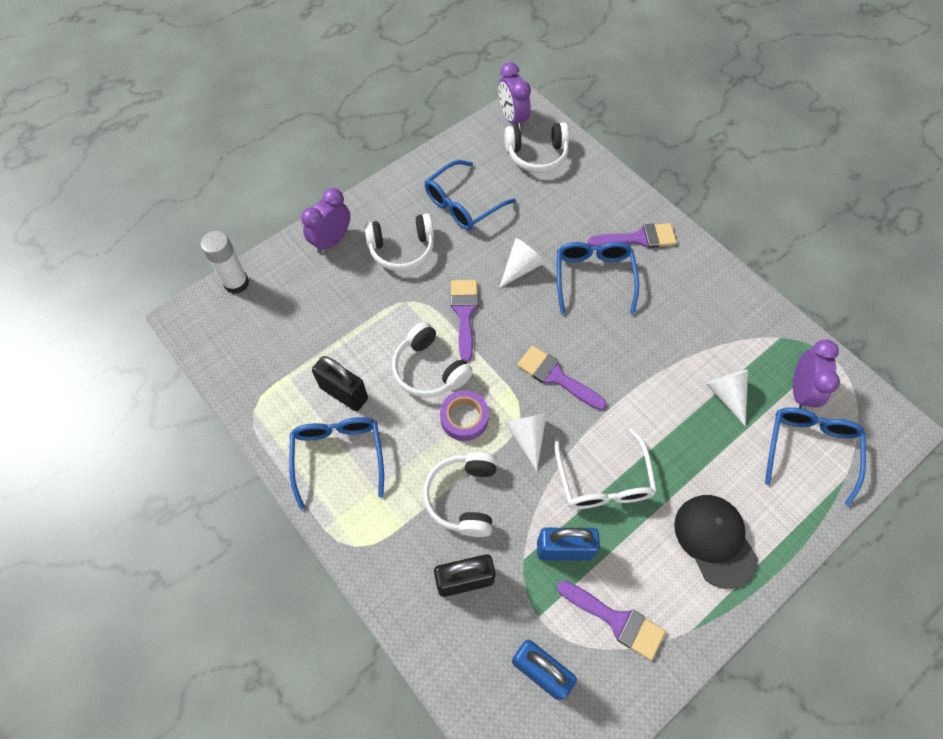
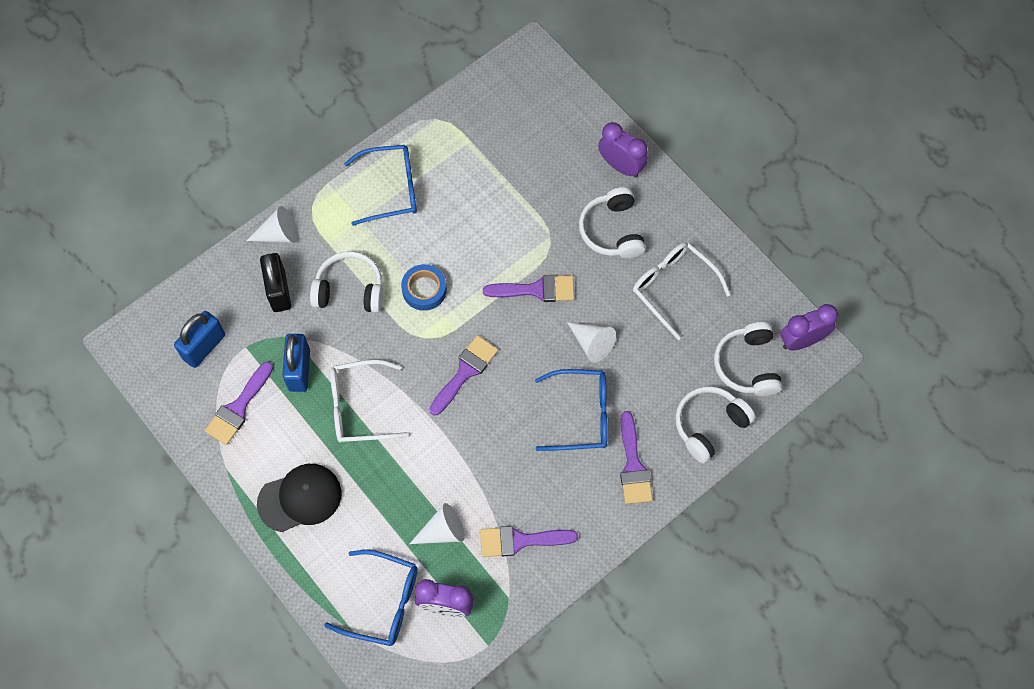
camera: 90 degrees right, 5 degrees up
(236, 283) = (569, 88): white glue stick -> none
(344, 393) = (451, 189): black padlock -> none
(429, 369) = (474, 259): white headphones -> white headphones (709, 425)
(463, 204) = (673, 287): blue glasses -> white glasses
(464, 418) = (424, 290): purple tape -> blue tape
(527, 436) = (405, 343): white cone -> white cone (279, 234)
(724, 328) = (520, 540): none -> purple brush

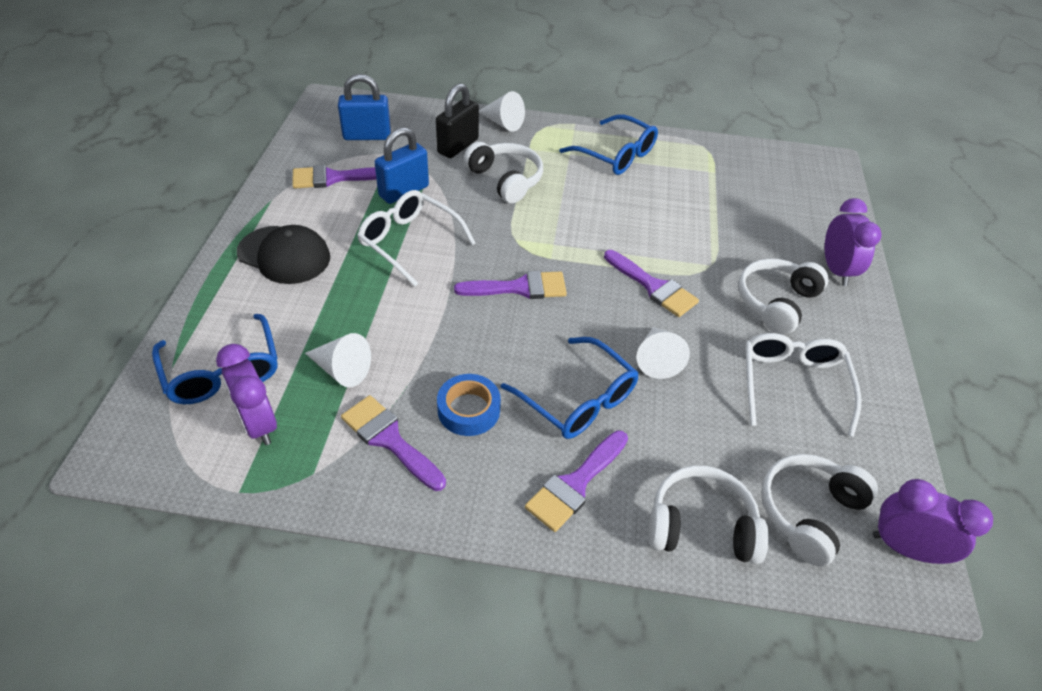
camera: 45 degrees right, 20 degrees down
(424, 290) = (560, 219): blue tape -> blue tape (468, 410)

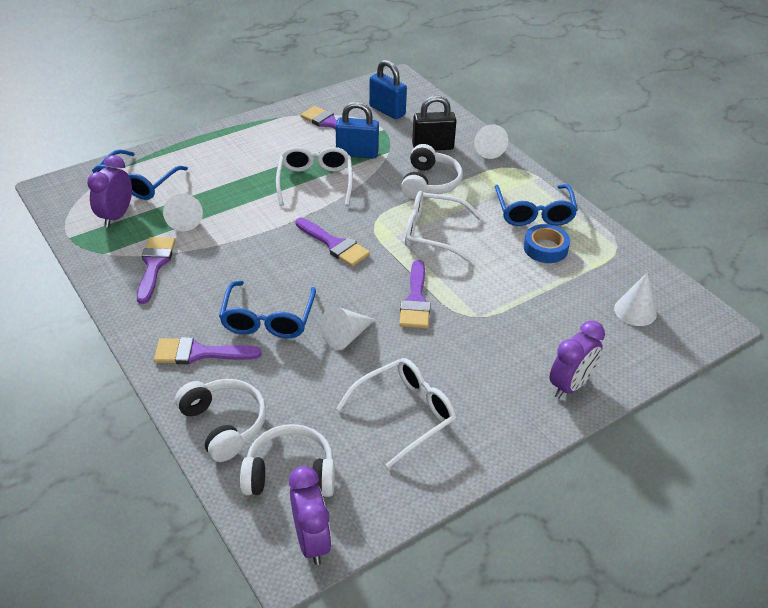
camera: 50 degrees right, 5 degrees down
(284, 255) = (244, 148): black cap -> none
(468, 410) = (208, 281): blue tape -> blue tape (545, 248)
(576, 221) = (433, 233): none -> white glasses
(776, 302) = (483, 368): white headphones -> none
(783, 186) = (635, 311): none -> white cone

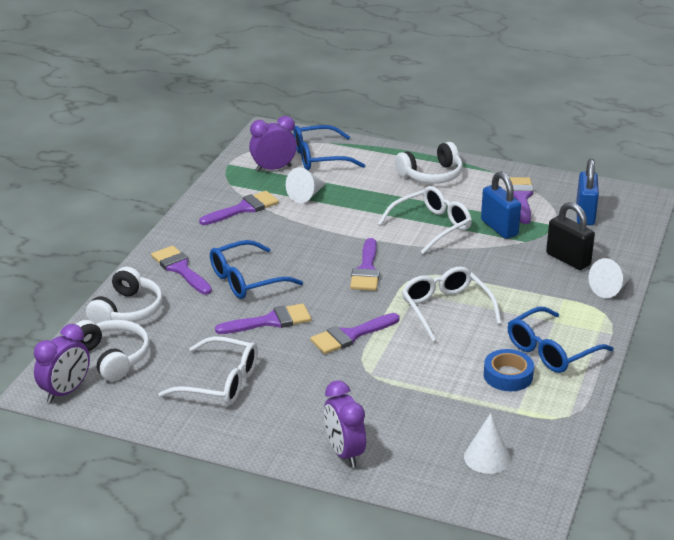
camera: 55 degrees right, 10 degrees down
(346, 336) = (270, 321): white cone -> purple brush
(429, 183) = (512, 279): white headphones -> white headphones (431, 175)
(570, 385) = (344, 453): purple clock -> purple clock turned 60 degrees clockwise

